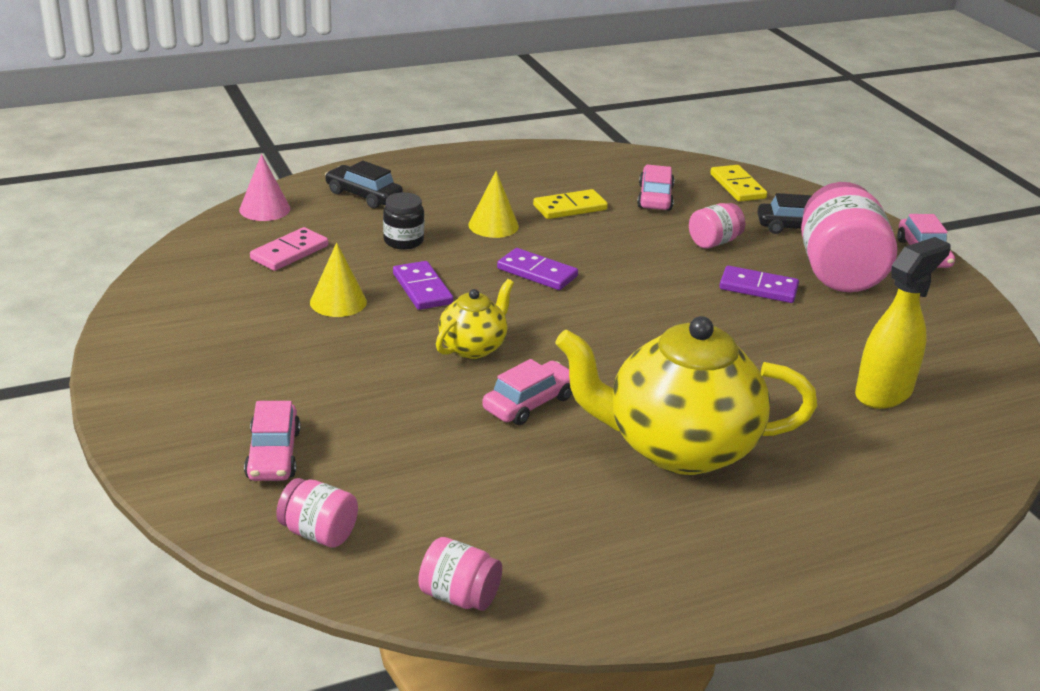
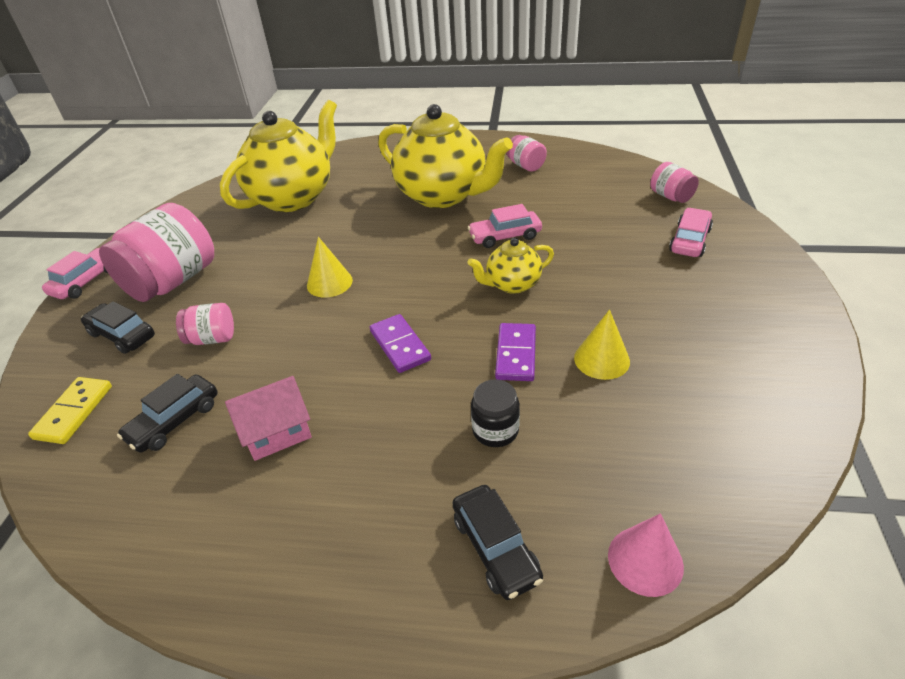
camera: 145 degrees left, 10 degrees up
(289, 252) = (631, 449): pink domino -> none
(459, 596) = (609, 162): pink jar -> pink jar (525, 166)
(493, 225) = (383, 427): yellow cone -> yellow cone (329, 283)
(570, 208) = (277, 432): yellow domino -> pink house
(655, 197) = (174, 421): pink car -> black car
(758, 288) = (250, 282): purple domino -> none
(884, 393) = (293, 197): yellow spray bottle -> yellow teapot

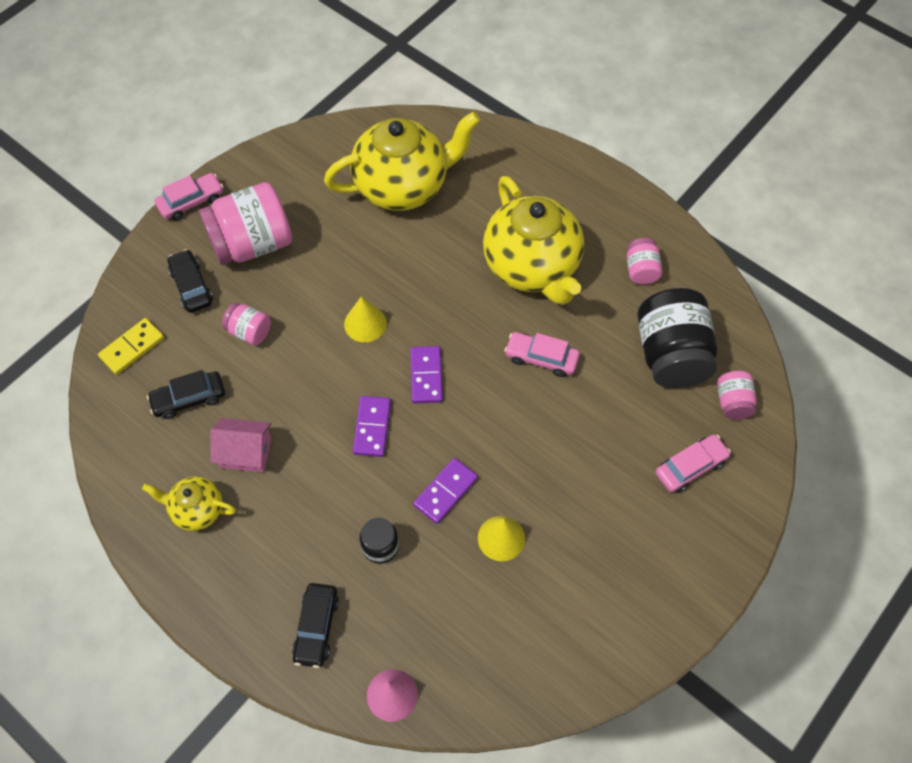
camera: 30 degrees right, 20 degrees up
(418, 289) = (426, 376): none -> purple domino
(512, 284) = (500, 419): yellow teapot -> yellow teapot (197, 510)
(598, 193) = (671, 355): none -> black jar

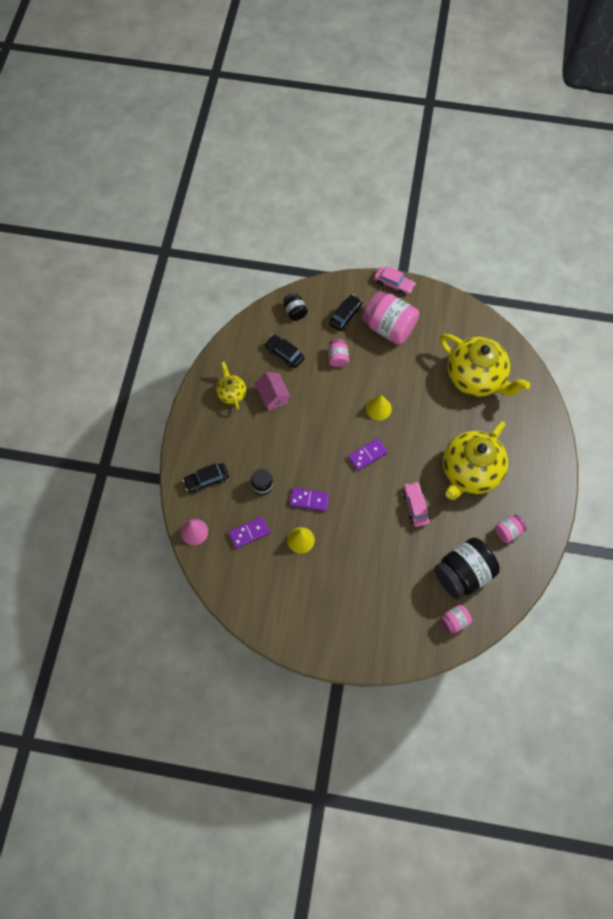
camera: 60 degrees right, 5 degrees up
(132, 347) = (295, 312): yellow domino -> black jar
(372, 427) = (322, 446): purple domino -> purple domino (249, 533)
(690, 467) = (399, 616): pink car -> none

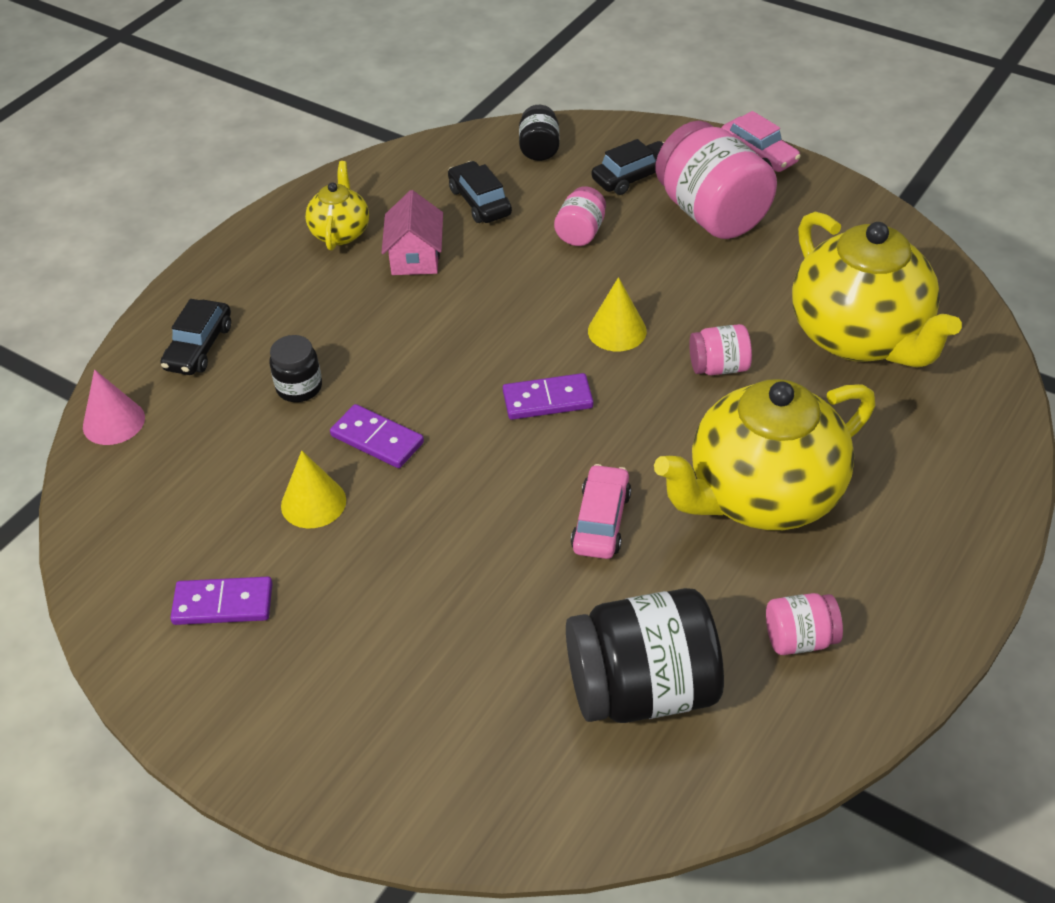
camera: 25 degrees right, 20 degrees down
(206, 480) = (199, 347): black car -> black car turned 75 degrees counterclockwise
(249, 533) = (218, 457): purple domino -> purple domino (223, 604)
(454, 621) = (566, 784): pink jar -> pink jar (719, 367)

